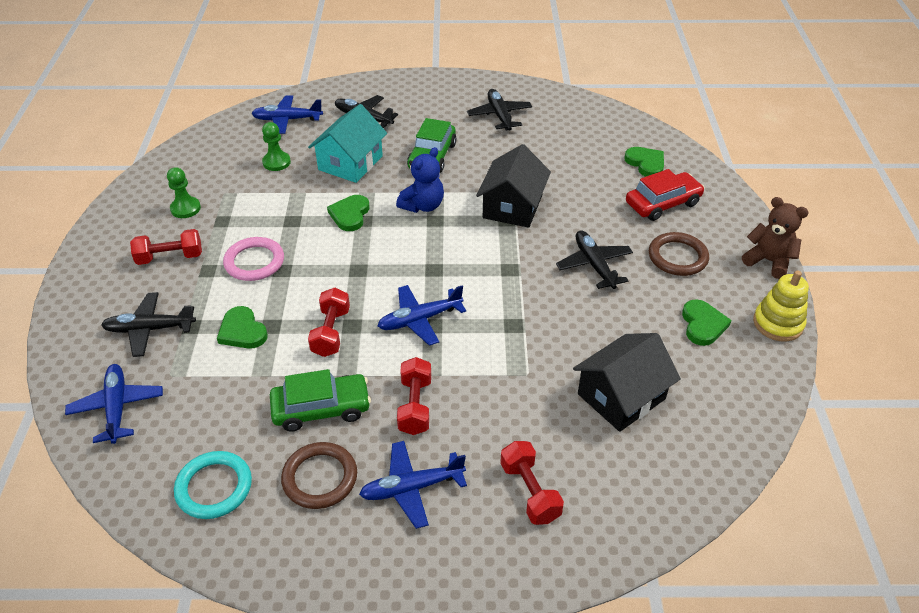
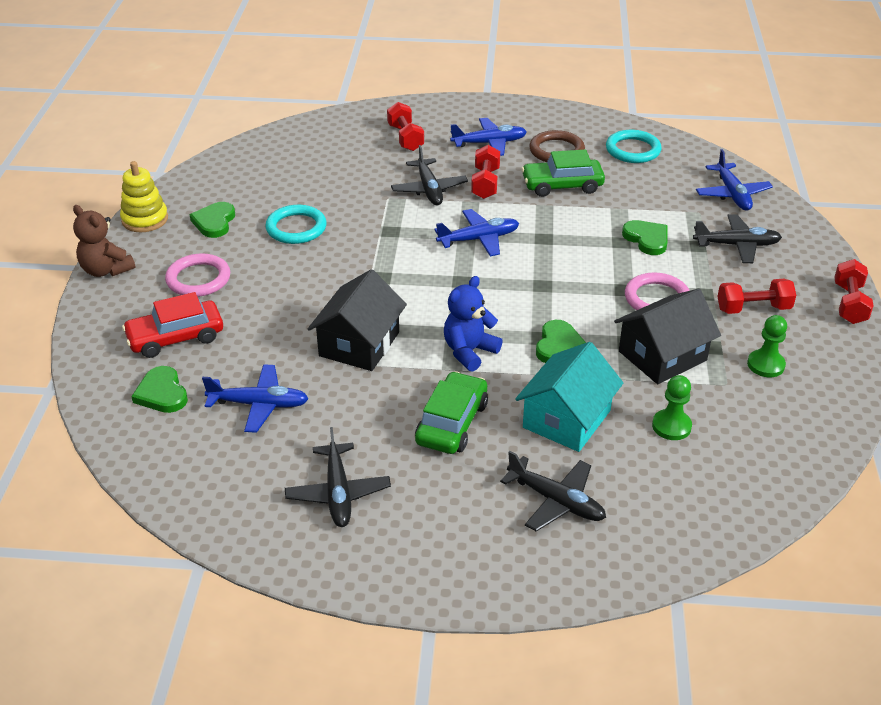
camera: 175 degrees left, 5 degrees down
(287, 120) = (678, 506): blue plane -> blue plane (259, 404)
(331, 332) = (562, 234): red dumbbell -> red dumbbell (849, 303)
(594, 265) = (291, 276): black plane -> black plane (429, 189)
(613, 322) = (296, 228): none -> turquoise ring
(621, 396) = (315, 180): black house -> black house (662, 356)
(677, 257) = (198, 279): brown ring -> pink ring

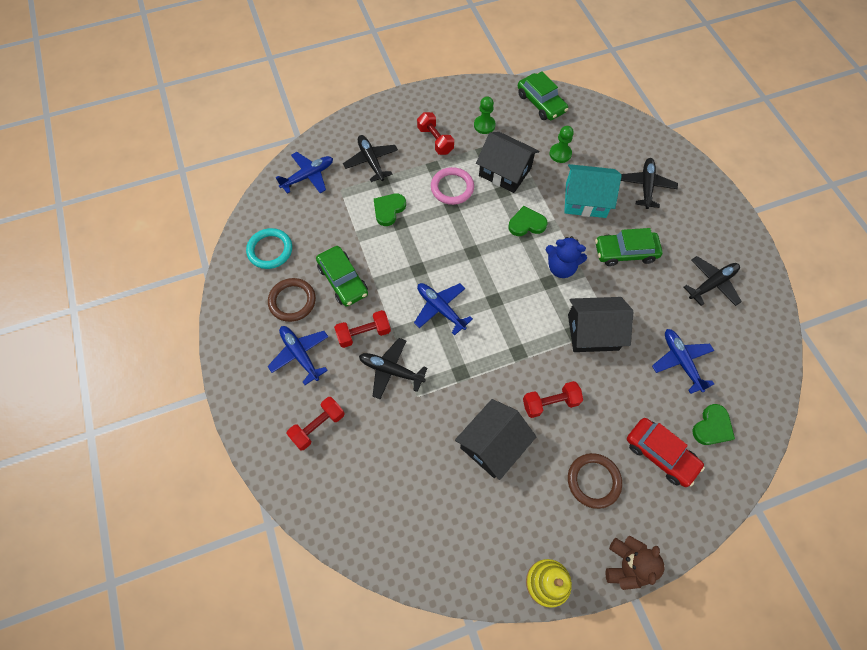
camera: 115 degrees left, 25 degrees up
(198, 279) = (593, 481): pink ring -> brown ring
(214, 222) = (519, 517): green heart -> none
(296, 228) = (493, 444): turquoise ring -> black house
(429, 189) = (391, 370): black plane -> black plane turned 120 degrees counterclockwise
(795, 445) = (541, 103): none -> green car
(849, 303) = (405, 99): red dumbbell -> red dumbbell (550, 403)

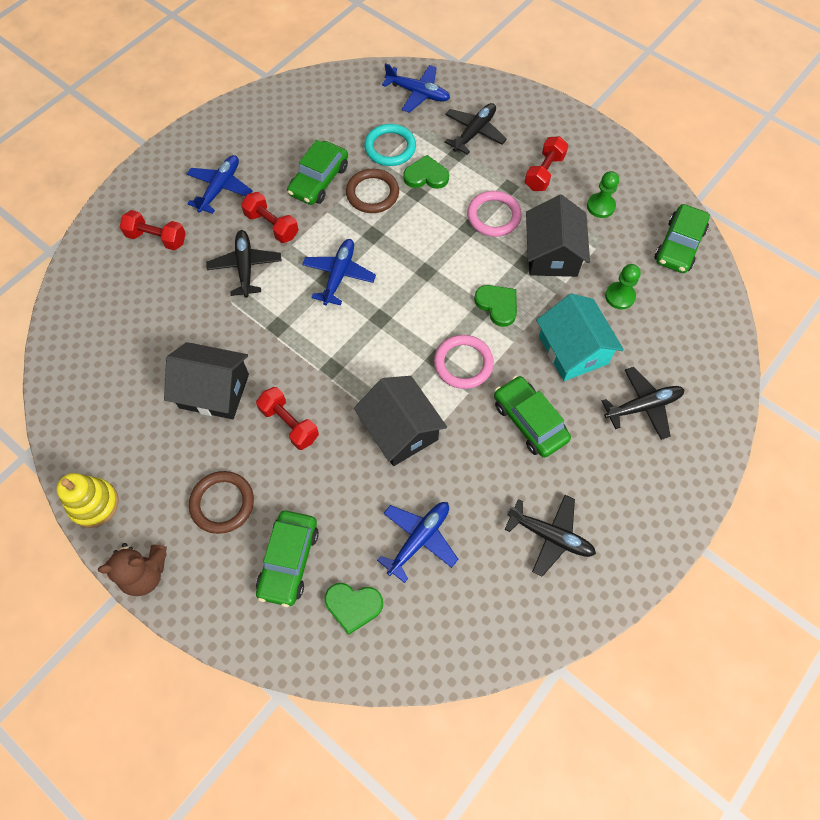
camera: 60 degrees right, 0 degrees up
(270, 250) = (315, 109): turquoise ring -> turquoise ring (390, 147)
(292, 301) = (271, 153): brown ring -> brown ring (372, 193)
(561, 267) = (463, 363): blue teddy bear -> pink ring
(660, 454) = (289, 560): red car -> green car

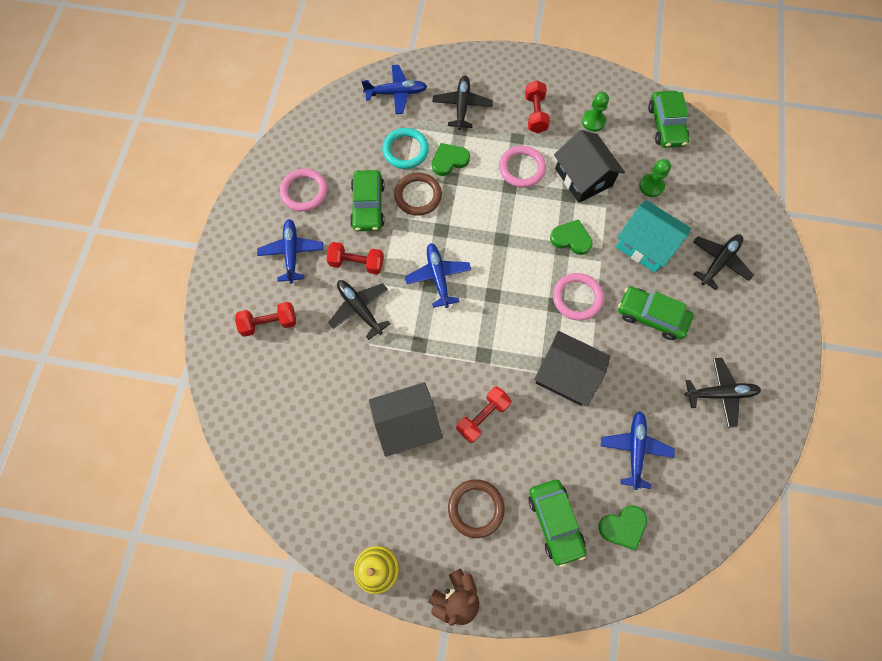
camera: 30 degrees left, 5 degrees up
(269, 141) = (304, 192): none -> pink ring
(289, 424) = (482, 417): red dumbbell -> red dumbbell turned 60 degrees counterclockwise

